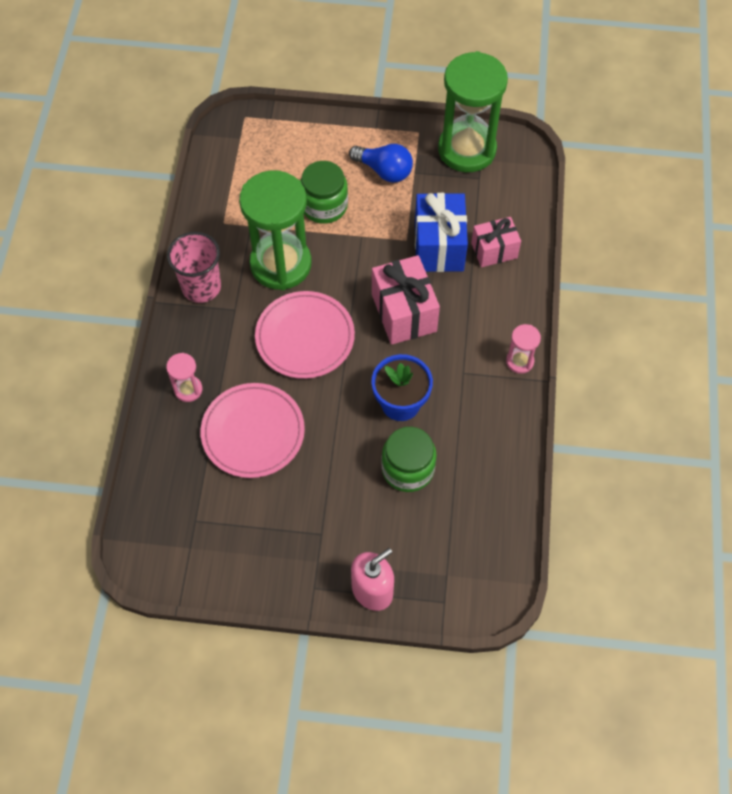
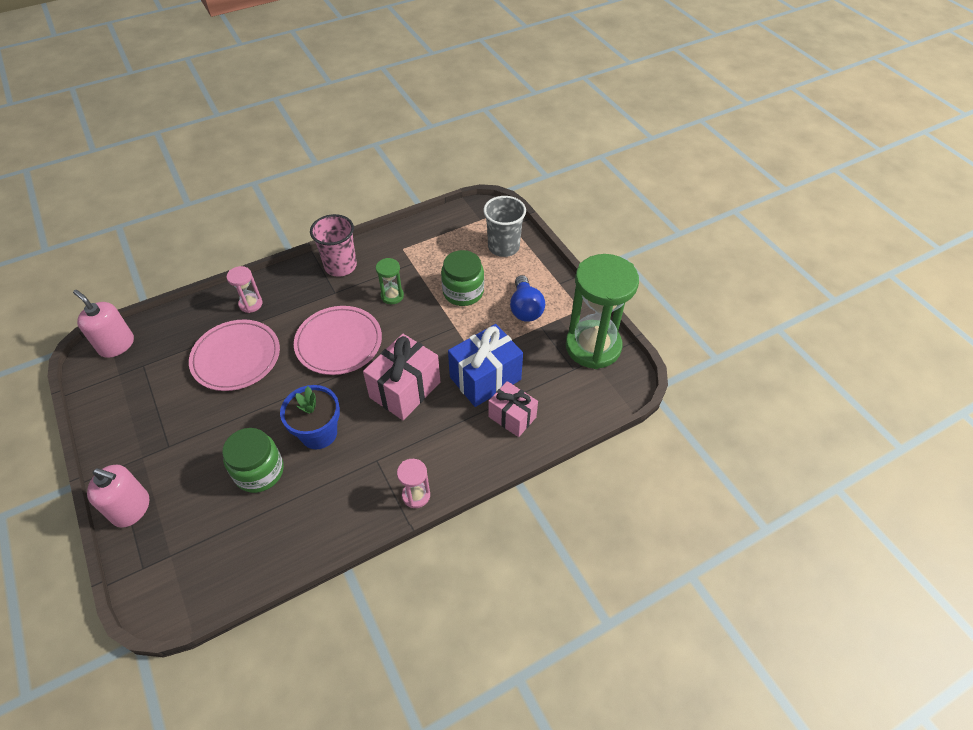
camera: 55 degrees right, 10 degrees down
(144, 536) = (116, 345): none -> pink soap dispenser
(281, 264) = (392, 296): green hourglass -> green hourglass, size x0.44
(293, 141) = (503, 247): none -> grey cup

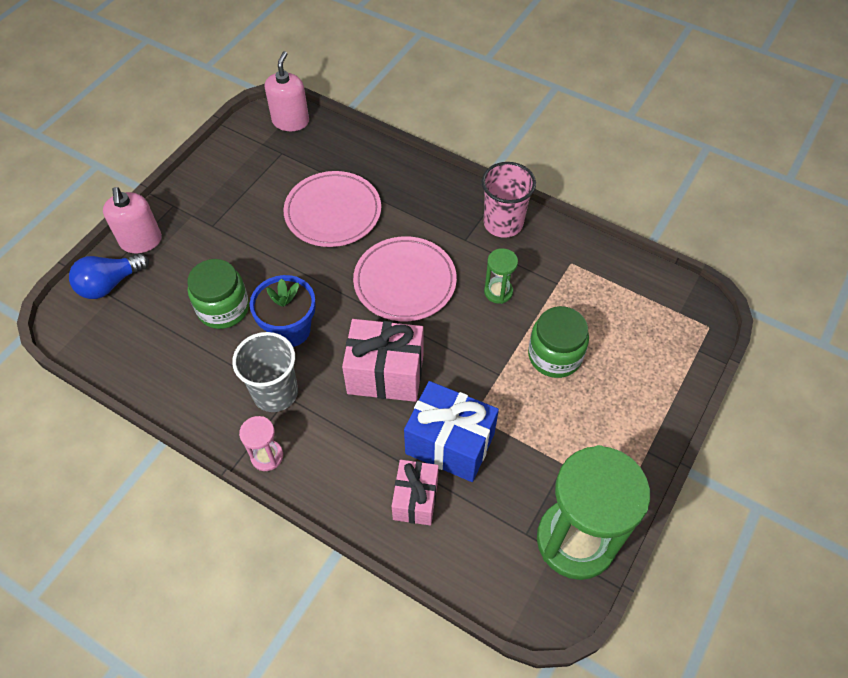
camera: 60 degrees right, 5 degrees up
(250, 304) = (401, 183): pink hourglass -> none
(503, 247) = (656, 360): grey cup -> grey cup (275, 393)
(525, 308) = (579, 433): blue light bulb -> blue light bulb (110, 284)

